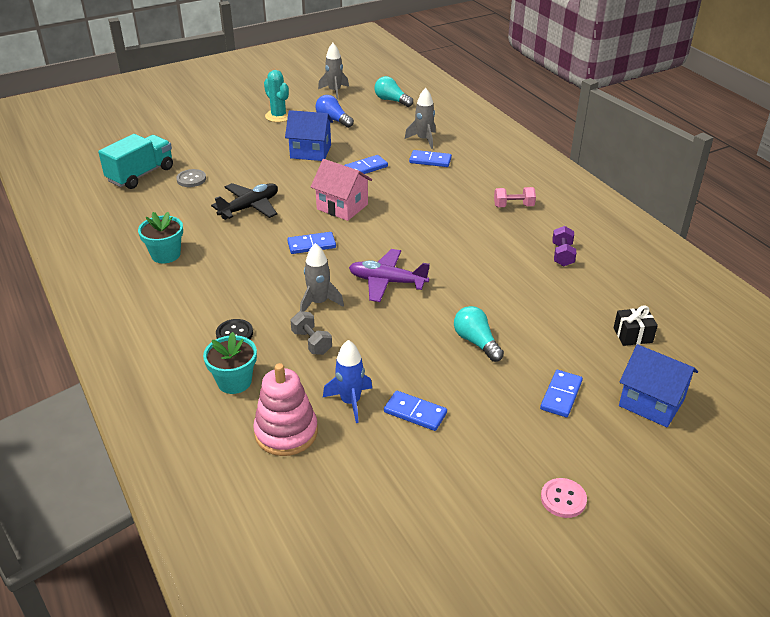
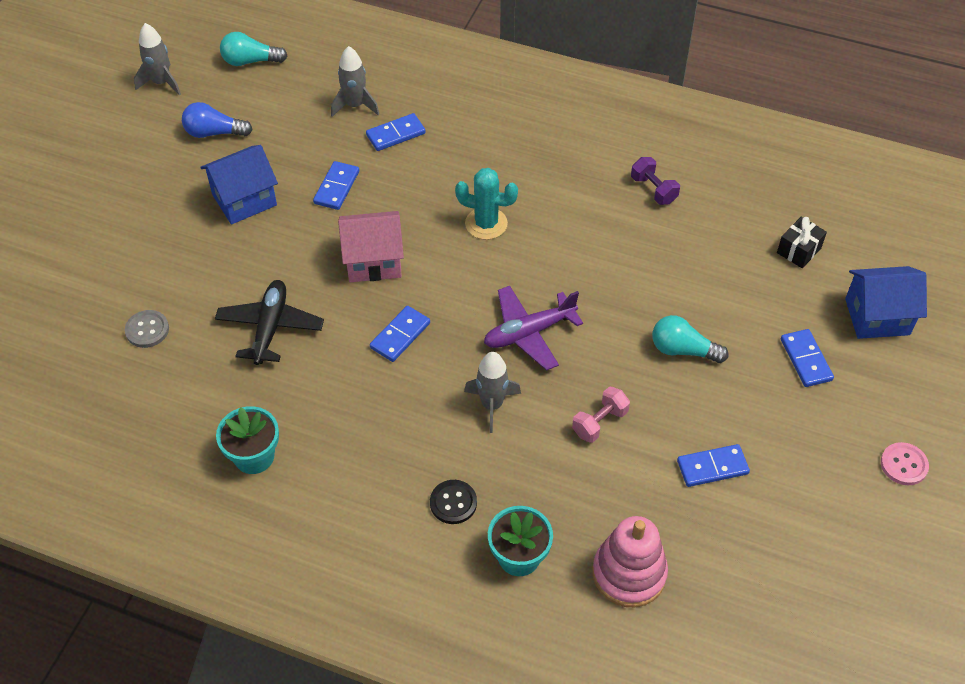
camera: 40 degrees left, 15 degrees up
(141, 175) = (72, 363): turquoise truck -> none
(278, 116) = (137, 164): turquoise cactus -> turquoise cactus (486, 224)
(311, 342) = (539, 458): grey dumbbell -> none
(350, 402) = (647, 498): blue rocket -> none
(513, 206) = (546, 151): pink dumbbell -> pink dumbbell (599, 422)

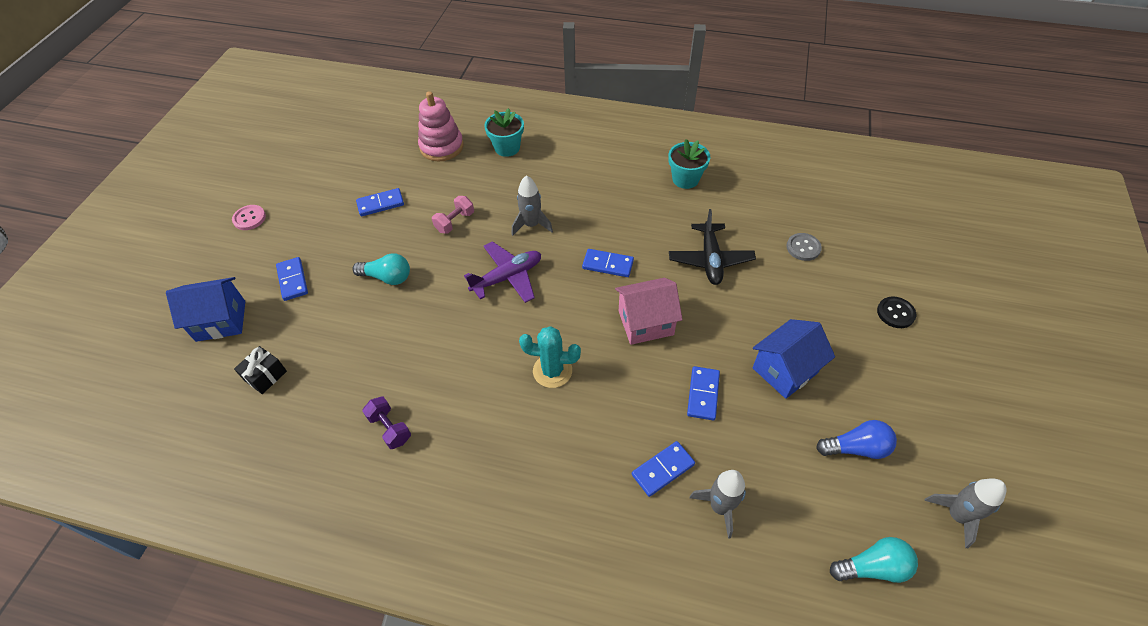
camera: 175 degrees right, 0 degrees up
(400, 335) = (608, 264): blue domino -> blue domino turned 75 degrees clockwise
(453, 503) = (550, 168): black button -> black button (895, 313)

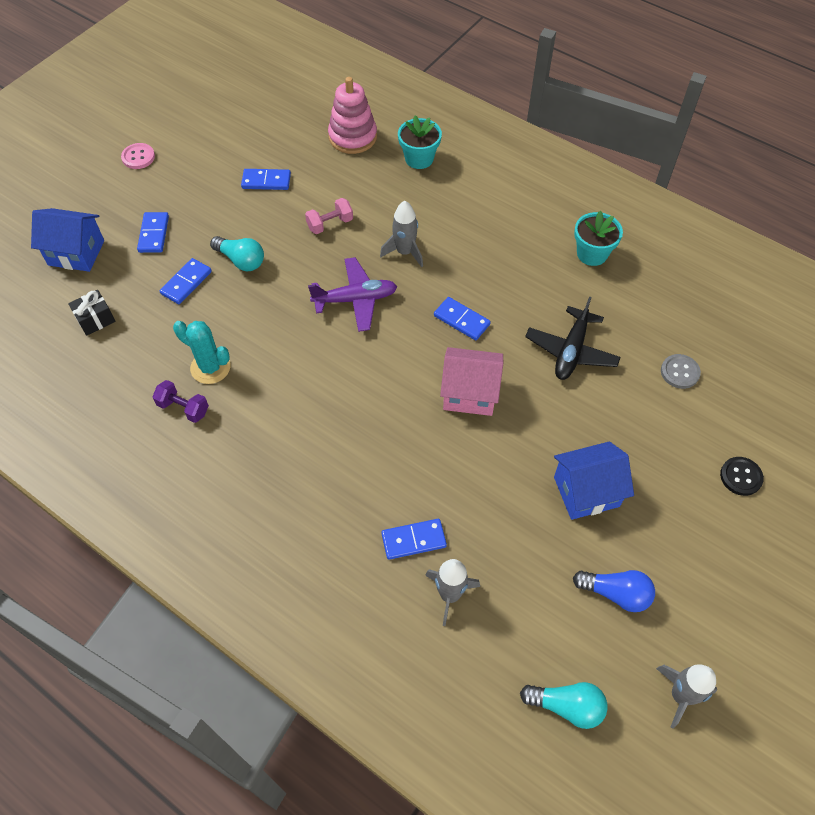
camera: 20 degrees right, 5 degrees up
(390, 428) = (183, 408): purple dumbbell -> purple dumbbell turned 45 degrees counterclockwise
(552, 371) = (355, 408): turquoise cactus -> turquoise cactus (210, 367)
(703, 394) = (490, 484): blue domino -> blue domino (186, 283)

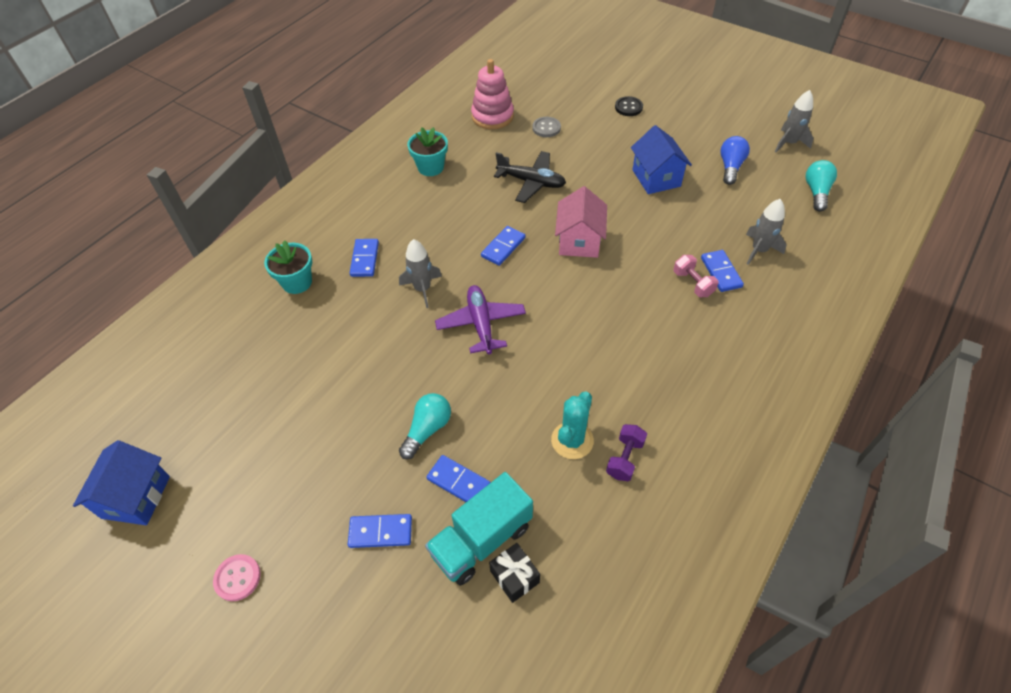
camera: 90 degrees left, 5 degrees down
(76, 253) = (406, 627): blue house -> blue house (136, 497)
(131, 298) = (481, 539): none -> turquoise truck
(266, 181) = (308, 418): blue domino -> blue domino (365, 259)
(330, 224) = (380, 352): pink dumbbell -> pink dumbbell (693, 283)
(352, 137) = (252, 340): pink stacking toy -> pink stacking toy (492, 116)

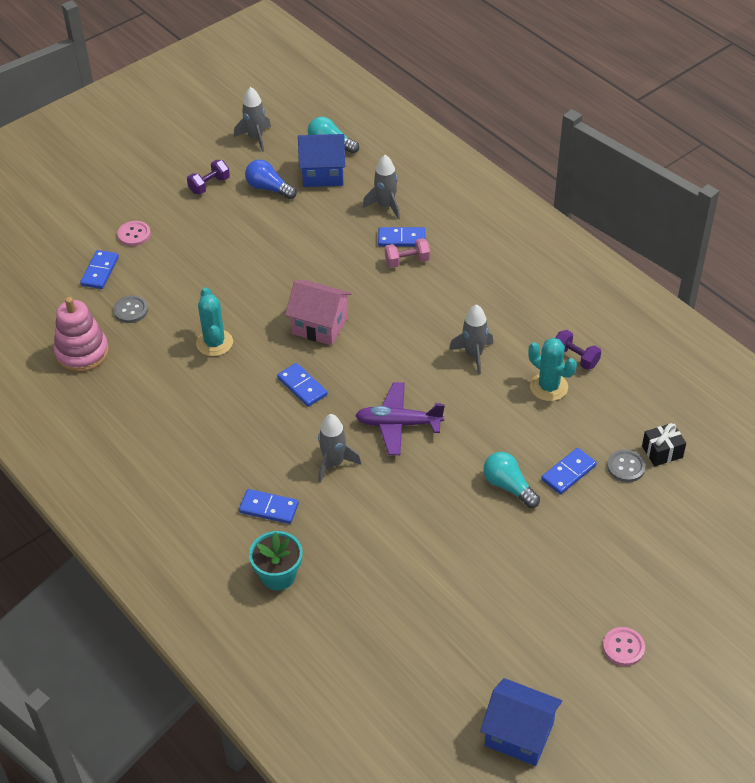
camera: 75 degrees left, 5 degrees down
(380, 532) = (603, 536): blue domino -> blue domino (100, 271)
(430, 167) = (144, 426): turquoise flower pot -> none
(481, 539) = (626, 467): turquoise truck -> grey button
(531, 182) = (214, 343): black plane -> turquoise cactus
(590, 364) = (473, 355): none -> grey rocket
(628, 107) = (134, 234): black button -> pink button
(656, 178) = (257, 245): blue house -> blue house (323, 174)
(711, 132) = (209, 185): none -> purple dumbbell

